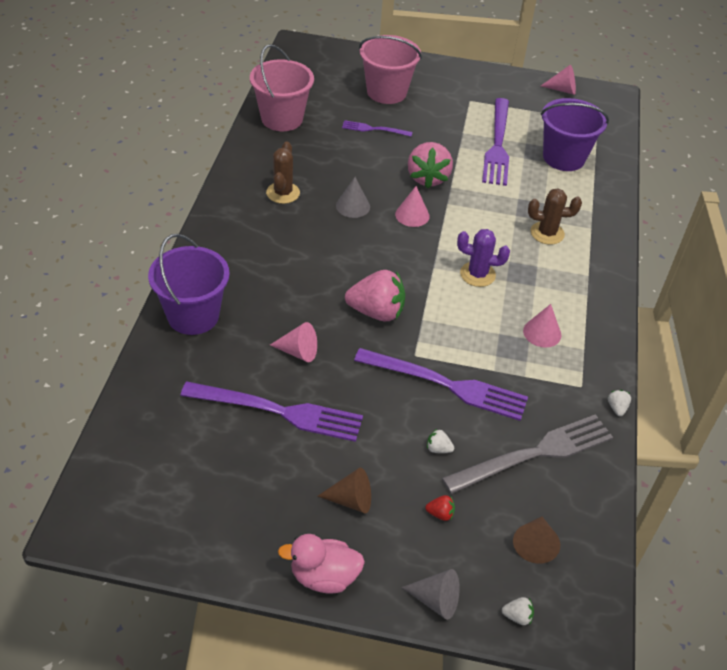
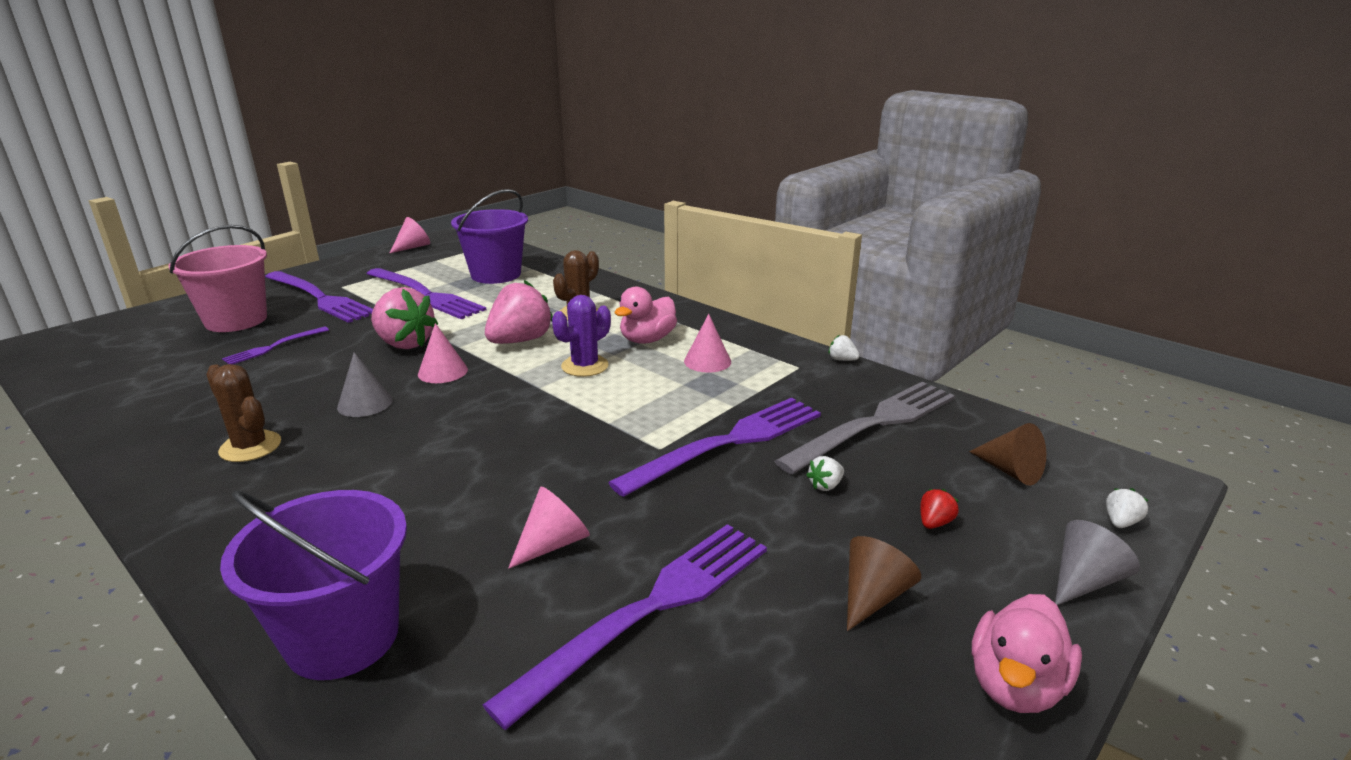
camera: 55 degrees left, 20 degrees down
(282, 118) = (125, 399): pink bucket -> none
(376, 312) = (559, 450): pink strawberry -> pink strawberry (520, 341)
(445, 103) = (319, 298): none -> purple fork
(534, 454) = (874, 424): grey fork -> grey fork turned 45 degrees clockwise
(543, 287) = (647, 340): none -> pink duck

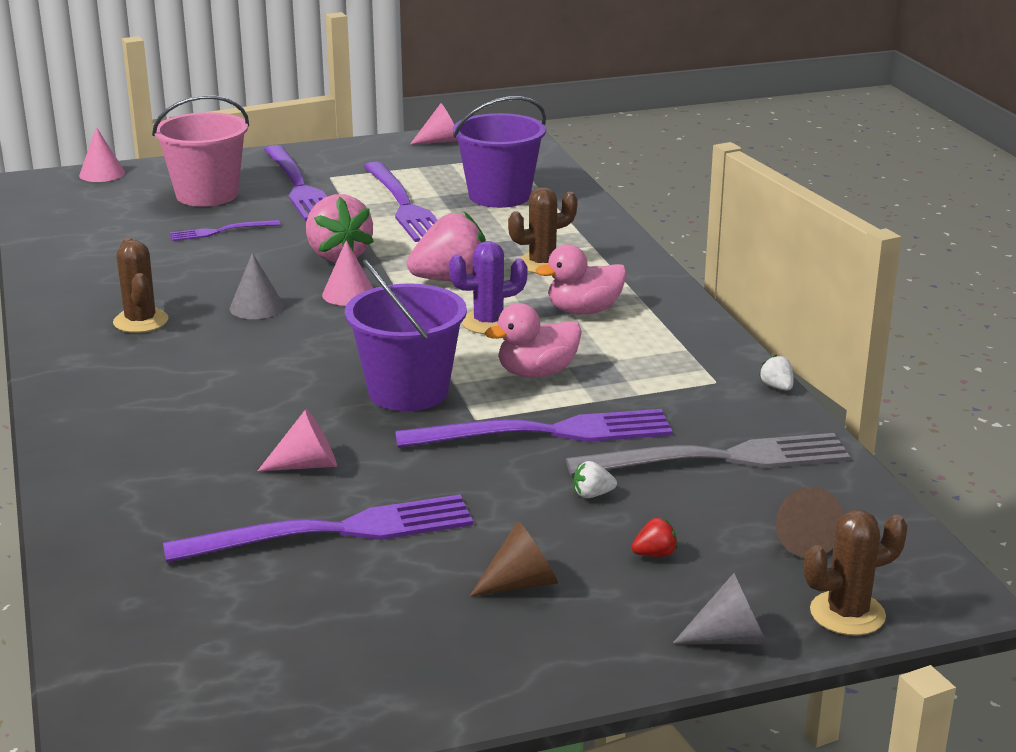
camera: 30 degrees right, 0 degrees up
(343, 637) = (110, 477): purple bucket -> purple bucket (408, 392)
(707, 361) = (621, 350): pink cone -> pink cone (102, 174)
(1015, 686) = (556, 673): pink duck -> pink duck (537, 373)
(1120, 522) = (847, 613): white strawberry -> brown cactus

